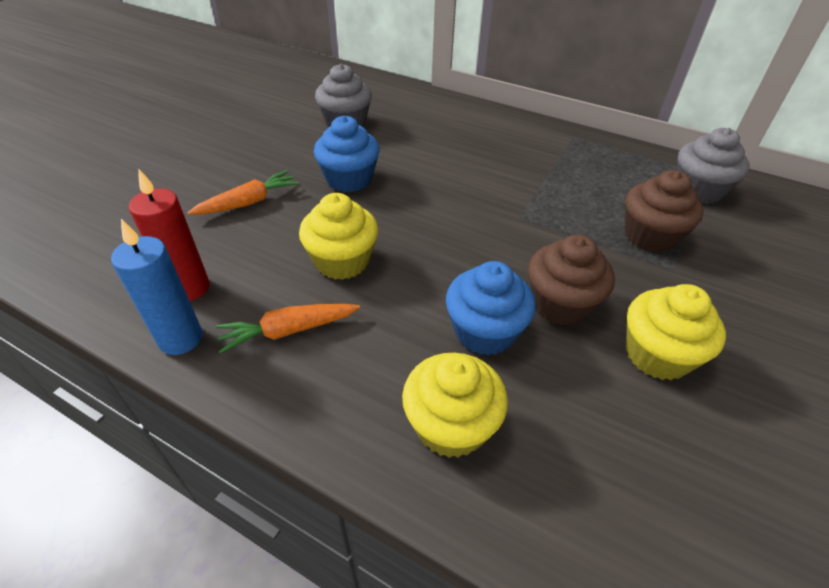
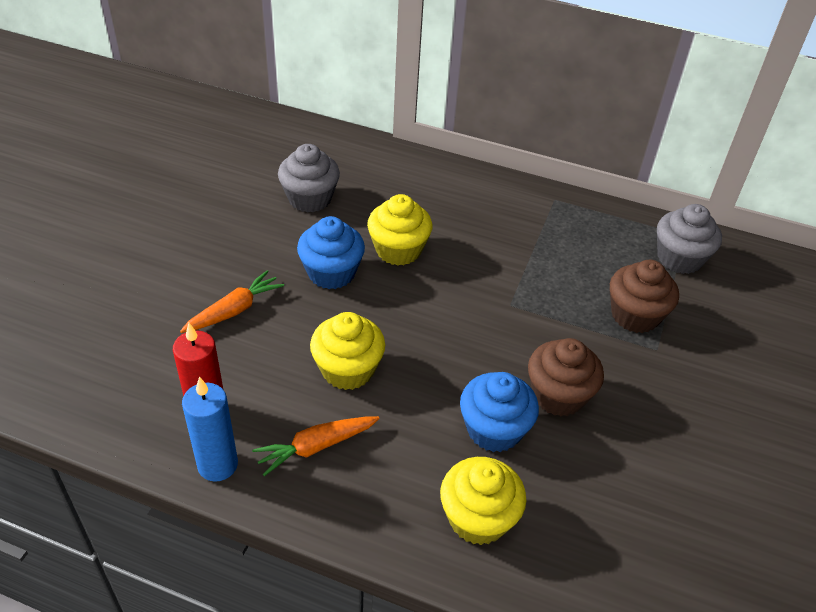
camera: 10 degrees left, 0 degrees up
(657, 354) = (644, 436): yellow cupcake -> yellow cupcake (398, 250)

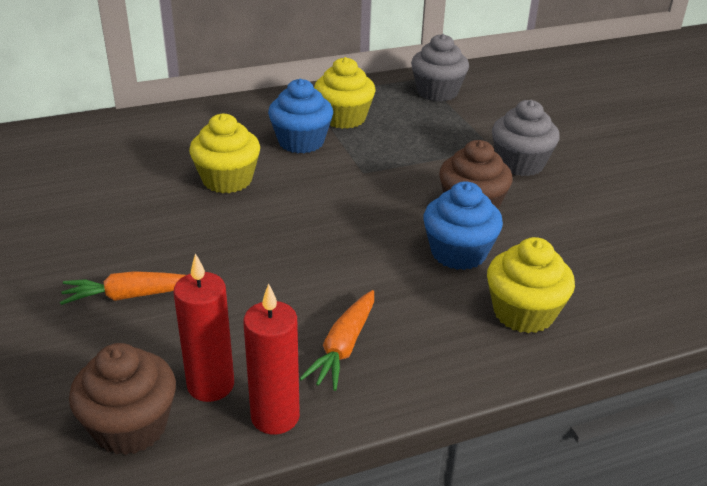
camera: 40 degrees left, 10 degrees down
(217, 465) = (275, 416): blue candle -> red candle
(234, 310) = (131, 296): orange carrot -> orange carrot turned 105 degrees counterclockwise
(310, 198) = (95, 182): grey cupcake -> grey cupcake (520, 164)
(331, 273) = (189, 223): blue cupcake -> blue cupcake (301, 142)
(348, 369) = (296, 280): yellow cupcake -> yellow cupcake (344, 118)
(635, 315) = (454, 136): brown cupcake -> brown cupcake (130, 426)

